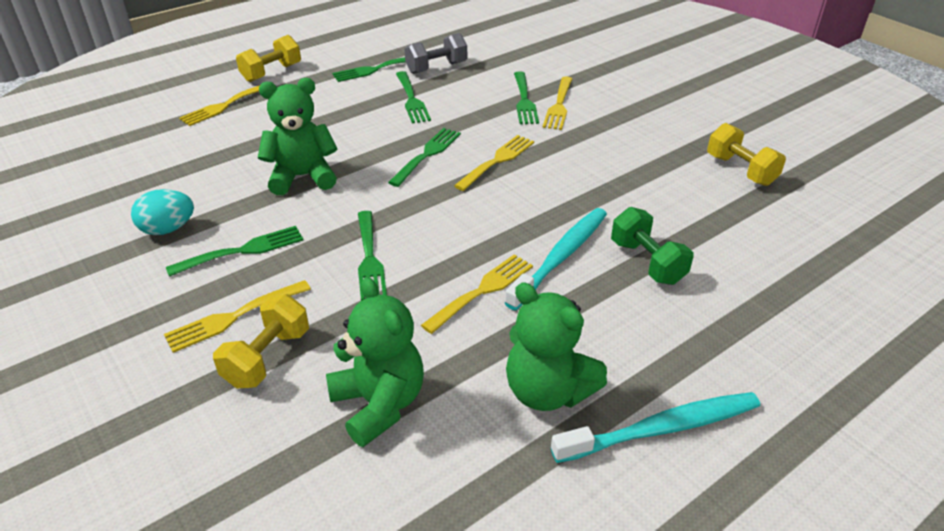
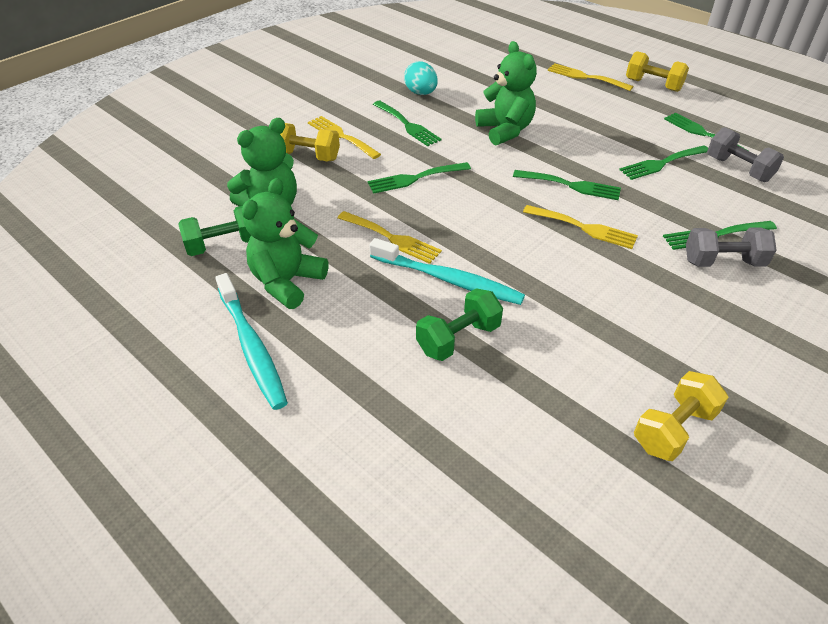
camera: 80 degrees right, 5 degrees up
(456, 461) = (223, 245): none -> green dumbbell
(559, 106) = (723, 262): yellow fork -> grey dumbbell

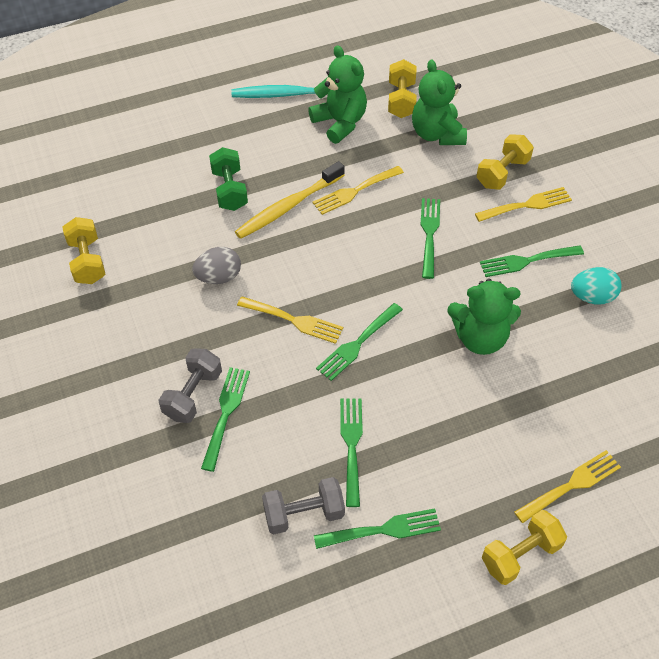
camera: 115 degrees right, 10 degrees up
(223, 245) = (401, 100): green dumbbell -> yellow dumbbell
(448, 280) = (288, 206): turquoise toothbrush -> yellow toothbrush
(584, 228) = (294, 320): yellow fork -> yellow fork turned 120 degrees counterclockwise
(585, 297) = (219, 277): none -> grey egg

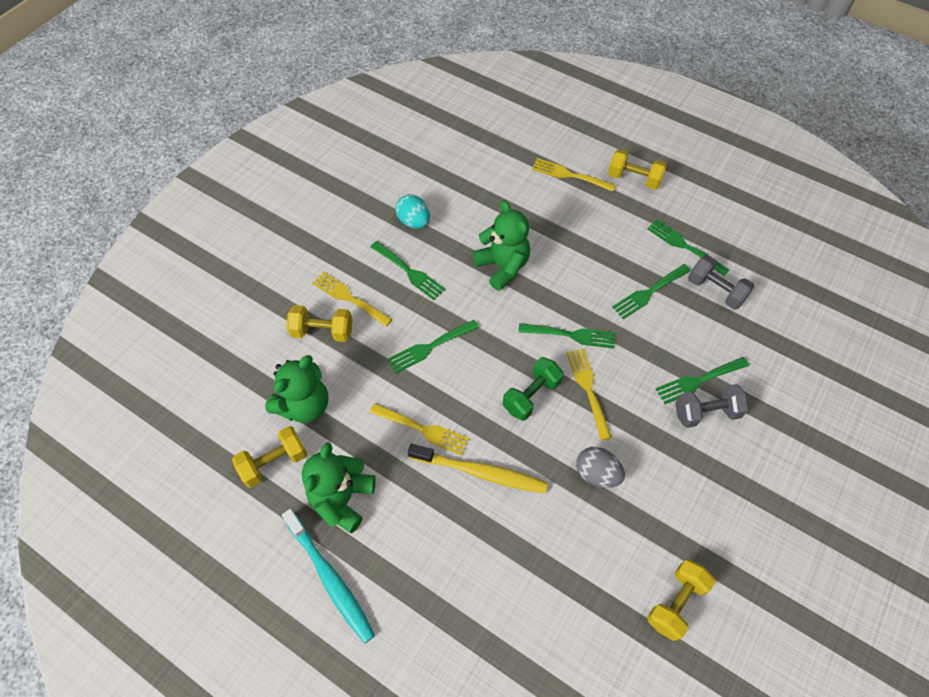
camera: 125 degrees left, 5 degrees up
(229, 190) = (499, 538): green dumbbell -> green dumbbell (531, 395)

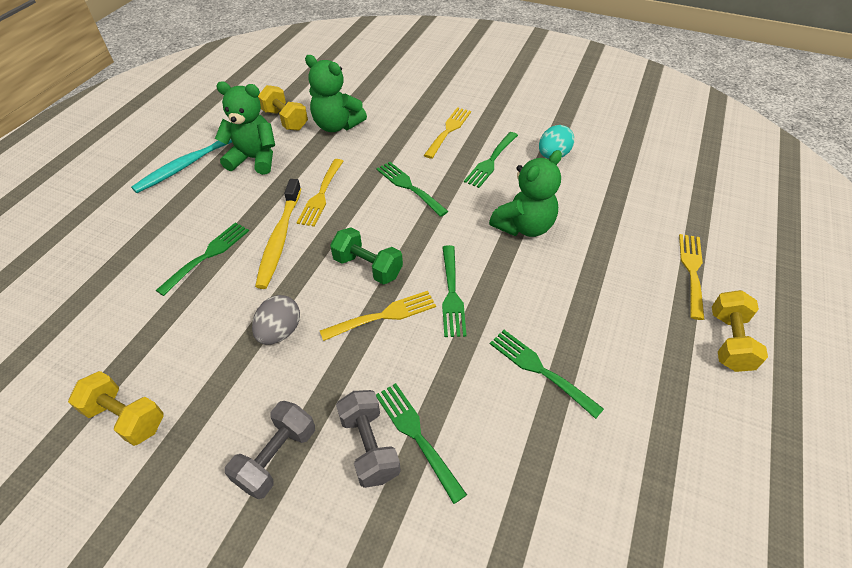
camera: 80 degrees right, 10 degrees down
(322, 331) = (409, 122): yellow dumbbell -> none
(684, 246) = (638, 410): green fork -> green fork (208, 255)
(715, 290) = (574, 456): grey dumbbell -> grey dumbbell (277, 457)

